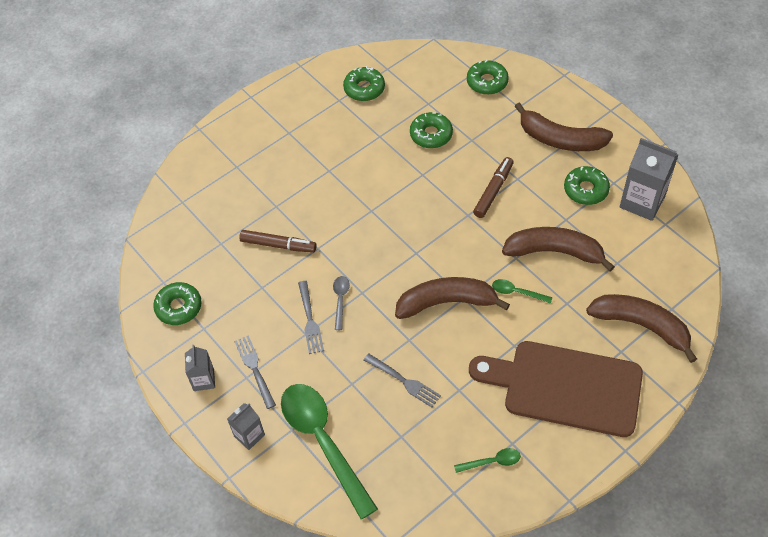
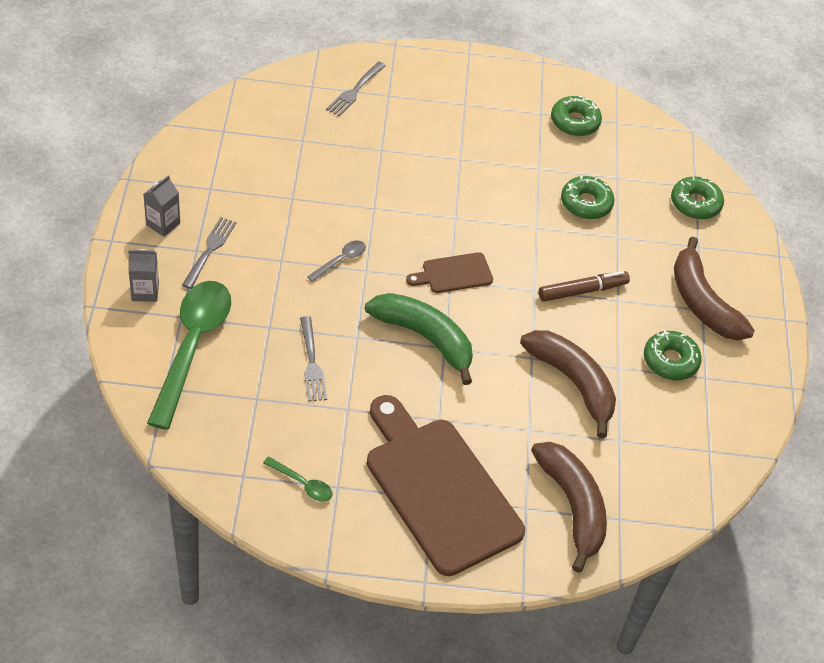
camera: 35 degrees right, 5 degrees down
(179, 307) = (211, 158): green donut -> none
(278, 245) = (345, 179): brown marker -> none
(309, 319) = (298, 253): grey fork -> grey fork (355, 90)
(413, 247) = (453, 274): none -> brown cutting board
(446, 302) = (425, 338): brown banana -> green banana
(517, 292) = (496, 383): green spoon -> none
(642, 202) = (712, 415): grey carton -> none

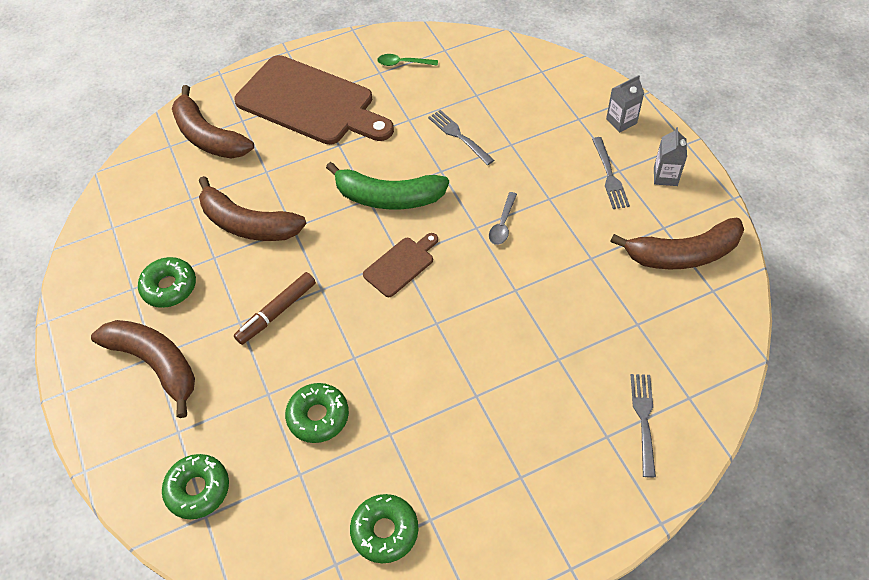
camera: 160 degrees right, 5 degrees up
(192, 346) = (550, 103): green spoon -> none
(218, 163) = (682, 254): none -> brown banana

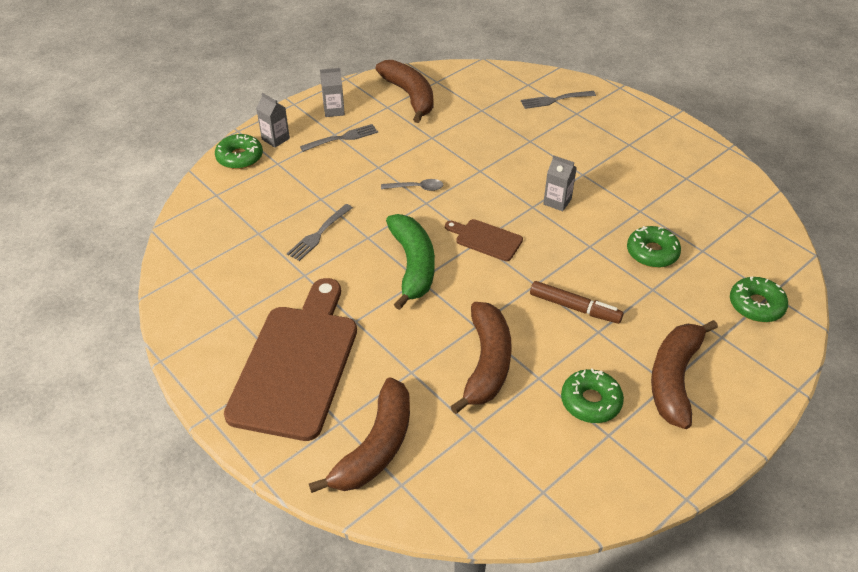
camera: 110 degrees left, 10 degrees down
(385, 531) = (709, 196): green donut -> green donut (240, 157)
(403, 63) = (217, 299): green spoon -> none
(436, 350) = (557, 201): none -> grey carton

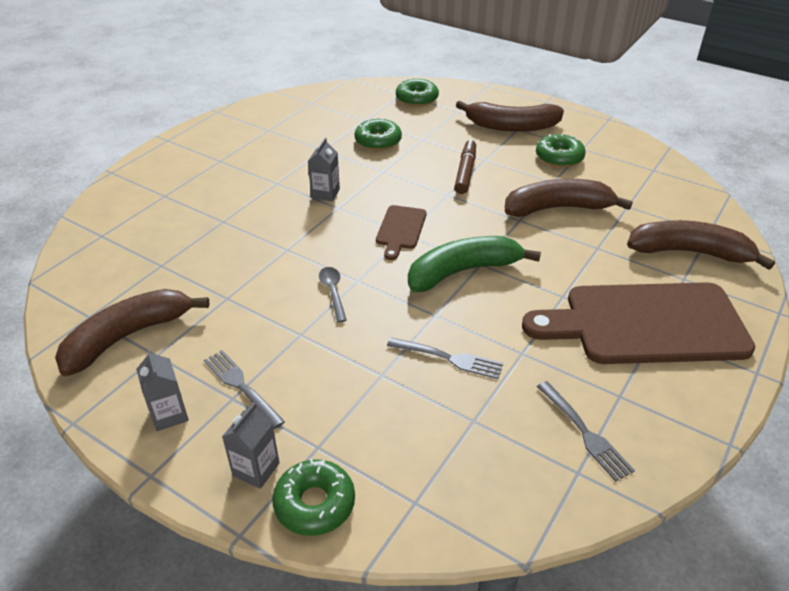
camera: 105 degrees left, 5 degrees down
(555, 100) = (137, 212): grey fork -> grey fork (584, 432)

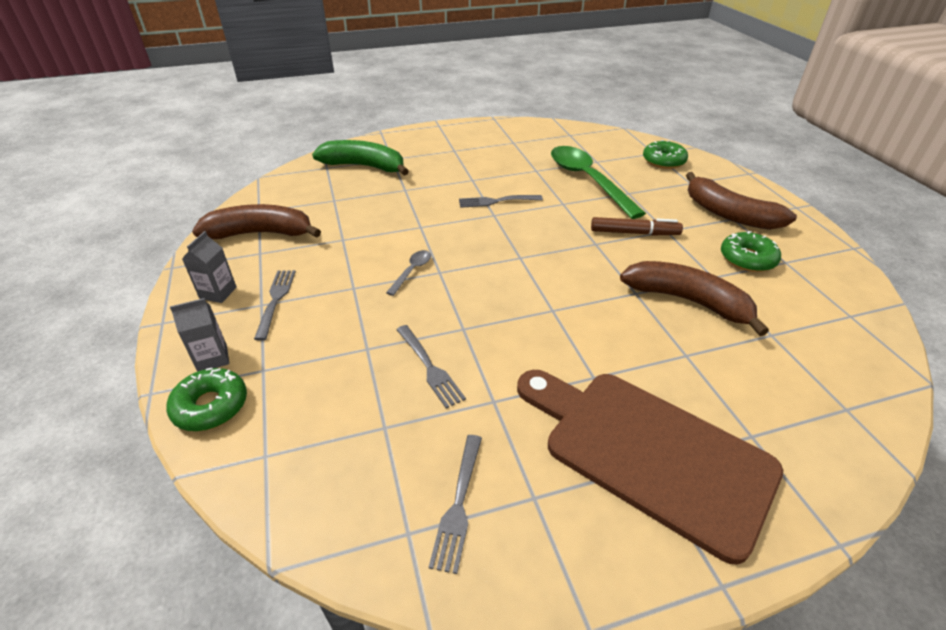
camera: 40 degrees right, 0 degrees up
(325, 193) = (497, 201): grey carton -> grey fork
(378, 141) = (587, 180): green donut -> green spoon
(400, 229) = (520, 252): brown cutting board -> none
(463, 271) = (529, 308): green banana -> green banana (364, 166)
(465, 172) = (634, 233): brown marker -> brown marker turned 45 degrees clockwise
(689, 252) = (793, 415): brown banana -> none

